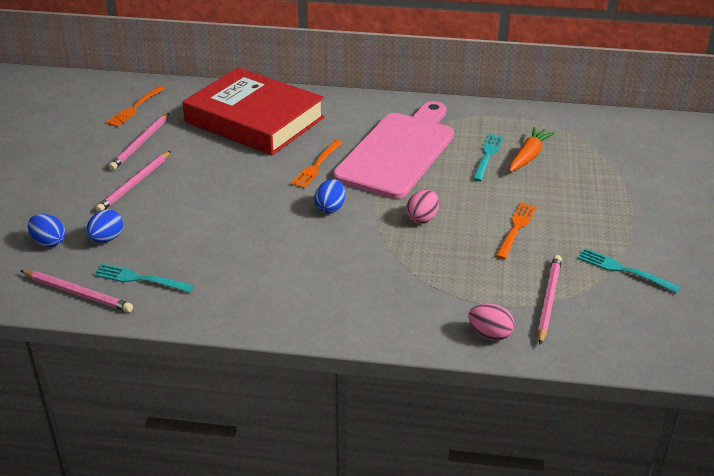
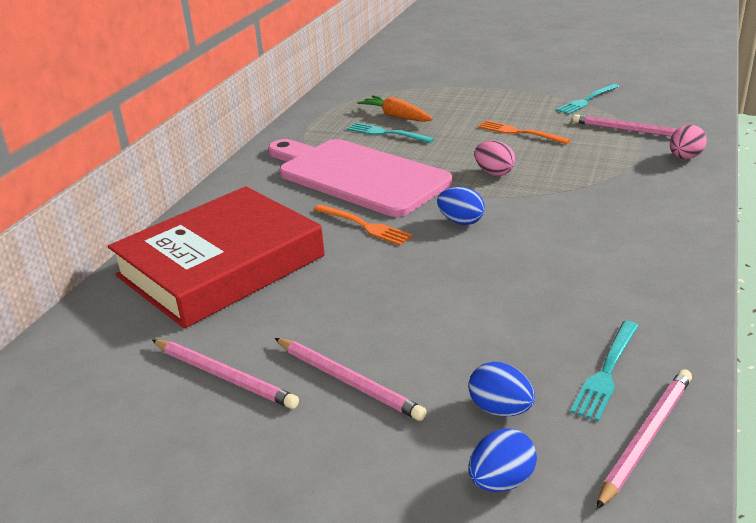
camera: 75 degrees left, 5 degrees down
(134, 108) = (97, 384): orange fork -> none

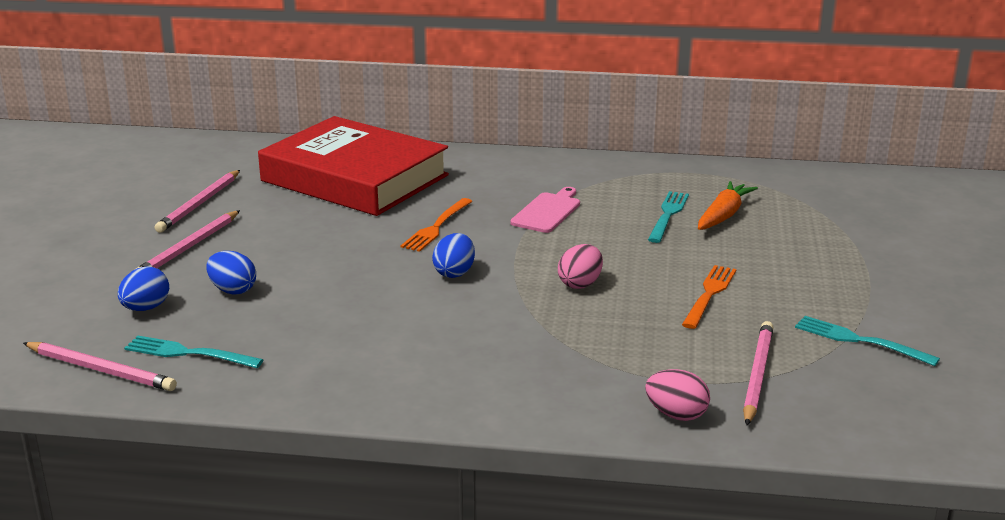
camera: 75 degrees right, 5 degrees down
(357, 176) = (547, 212): pink cutting board -> pink cutting board, size x0.43
(501, 481) = (66, 312): blue egg -> blue egg (233, 290)

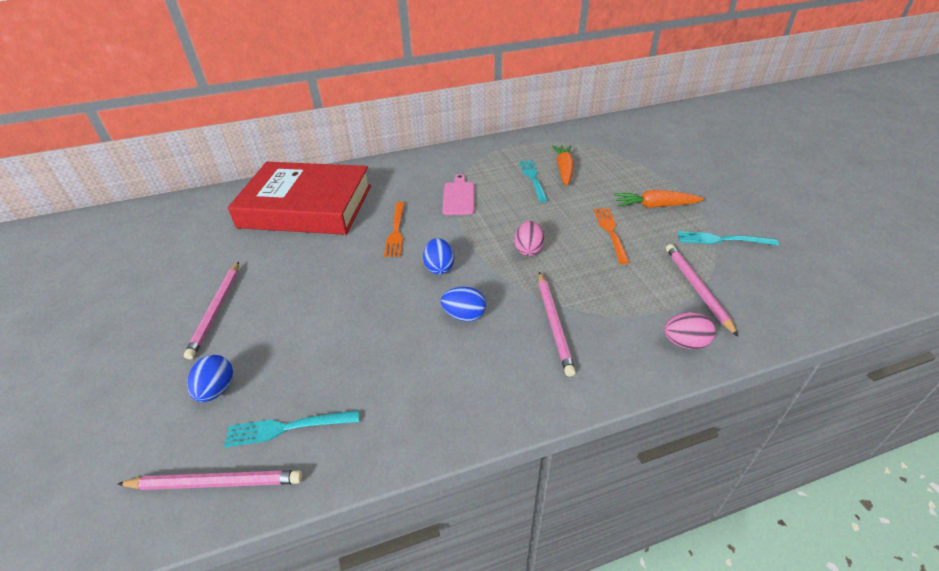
camera: 25 degrees left, 15 degrees up
(199, 204) = (199, 264): pink pencil -> pink pencil (554, 323)
(233, 290) = (282, 342): blue egg -> blue egg (464, 315)
(808, 284) = (655, 206): none -> orange carrot

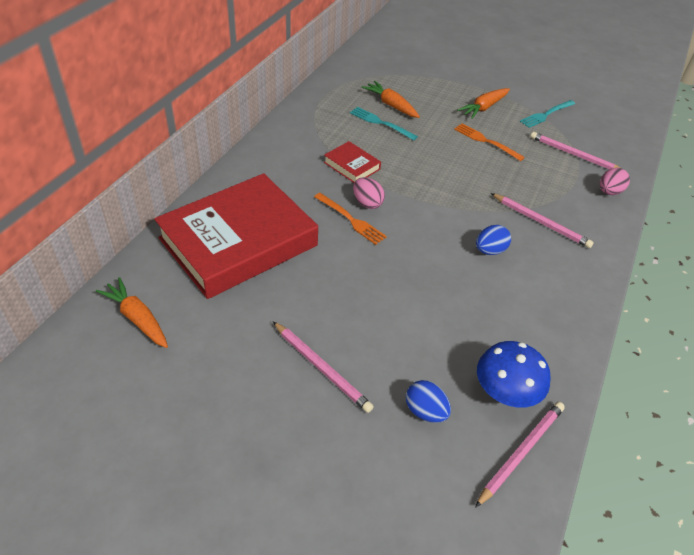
camera: 50 degrees left, 5 degrees up
(191, 217) = (137, 318): none -> orange carrot
(287, 428) = (505, 392): turquoise fork -> blue mushroom
(439, 267) = (425, 228): blue egg -> none
(459, 197) = (352, 166): pink cutting board -> red book
(528, 250) = (458, 181): pink egg -> pink egg (367, 203)

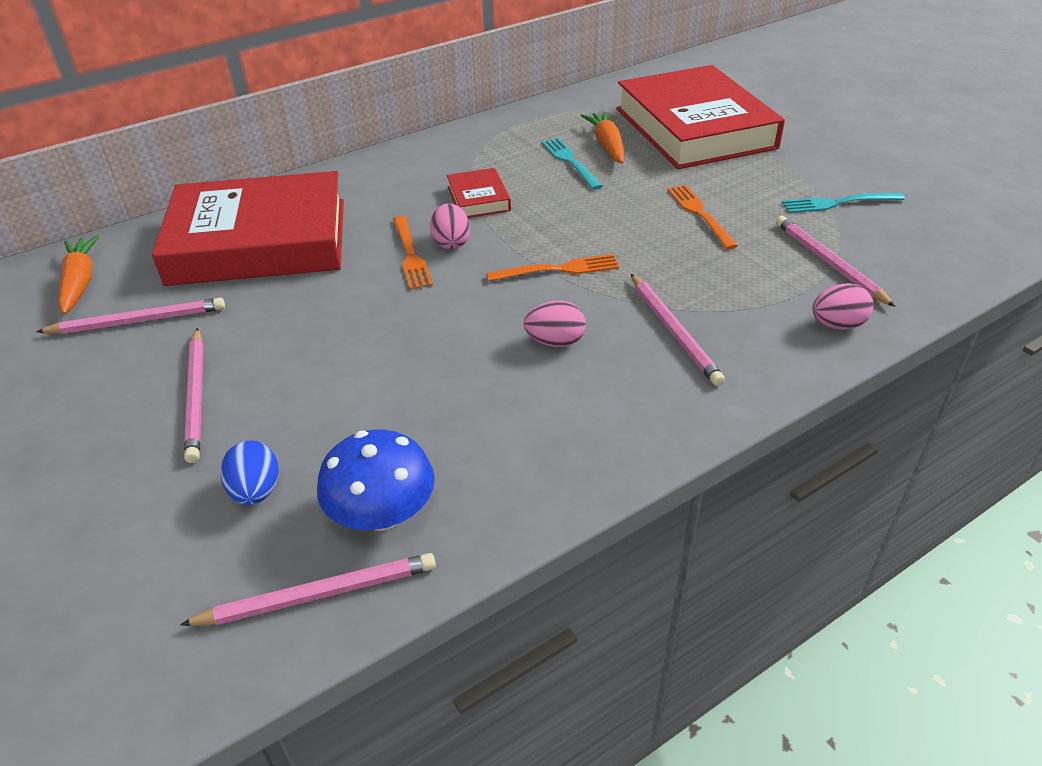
camera: 35 degrees right, 5 degrees down
(219, 331) = (138, 321): none -> pink pencil
(429, 80) = (694, 128): none -> red book
(446, 202) = (558, 269): none -> orange fork
(484, 108) = (742, 174): orange carrot -> none
(489, 250) = (555, 342): blue egg -> pink egg

